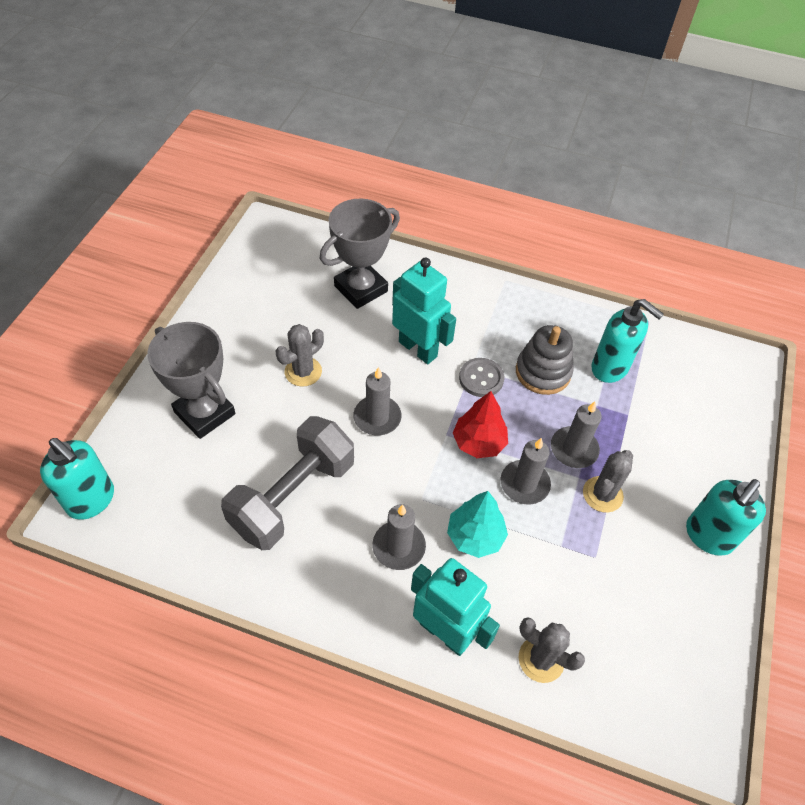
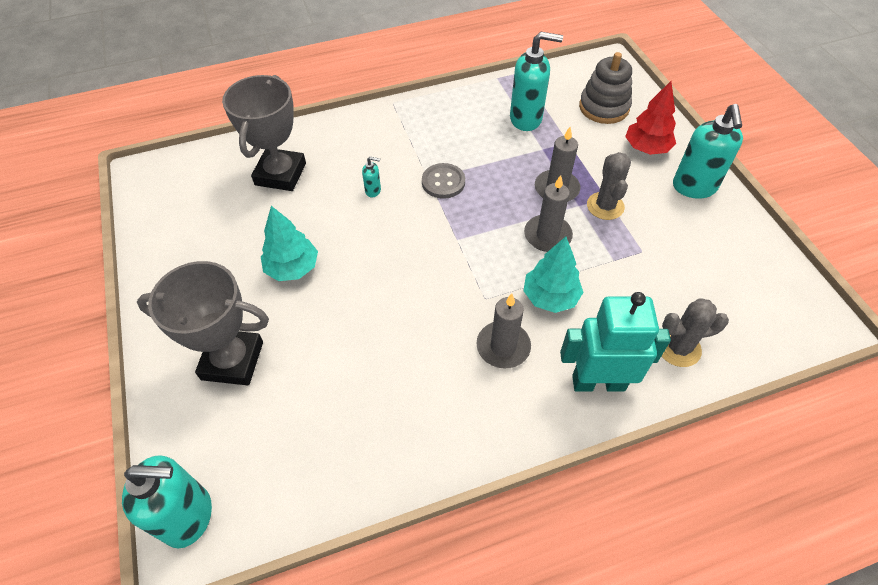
camera: 35 degrees left, 0 degrees up
(293, 496) = (380, 371): grey dumbbell -> none
(303, 371) = (292, 268): grey cactus -> turquoise tree
(377, 417) = (391, 262): grey candle -> none
(418, 349) = (373, 191): turquoise robot -> turquoise soap dispenser
(478, 442) = (486, 229): red tree -> red tree (646, 148)
(543, 372) = (483, 150): grey stacking toy -> grey stacking toy (604, 107)

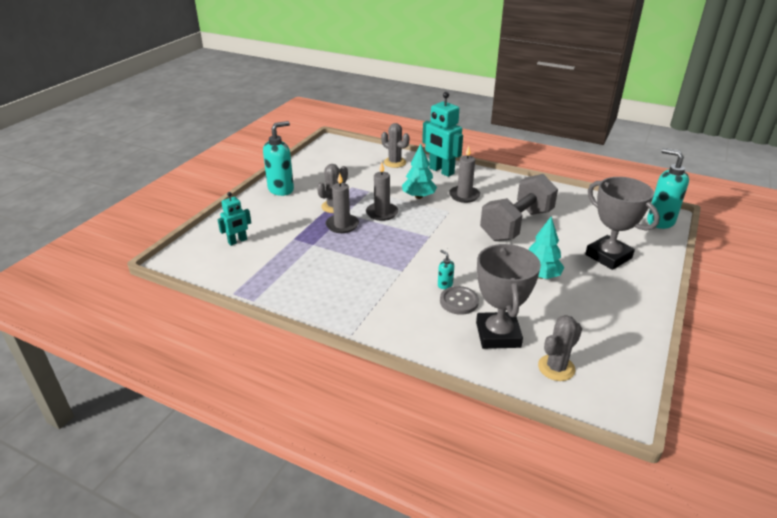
camera: 135 degrees left, 20 degrees down
(211, 177) = (556, 368): none -> grey cactus
(280, 174) = (498, 335): grey trophy -> grey trophy turned 60 degrees counterclockwise
(383, 336) = (516, 225): none -> grey dumbbell
(443, 182) = (396, 263): grey button -> grey button (459, 301)
(526, 119) = (289, 264): turquoise soap dispenser -> none
(604, 107) = (237, 241): grey stacking toy -> turquoise robot
(646, 148) = (264, 213): red tree -> none

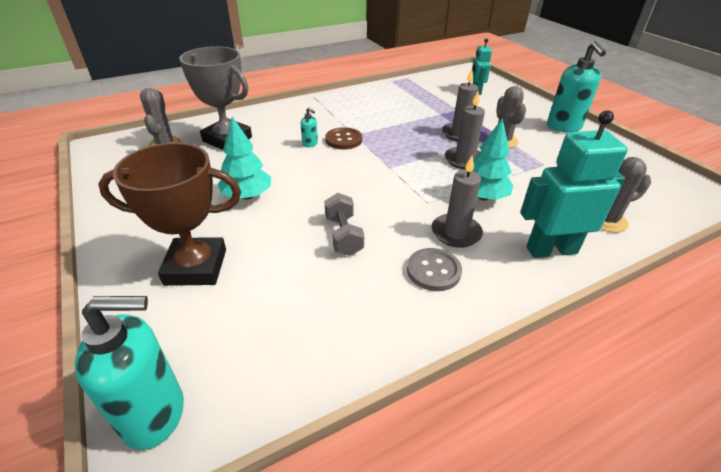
camera: 125 degrees right, 5 degrees up
(417, 272) = (343, 140): none -> brown button
(445, 285) = (310, 144): turquoise soap dispenser -> turquoise soap dispenser turned 45 degrees clockwise
(459, 301) = (282, 141): grey button -> grey button (433, 271)
(516, 225) = (343, 235): grey dumbbell -> grey dumbbell, size x0.50
(608, 256) = (196, 267): grey trophy -> brown trophy

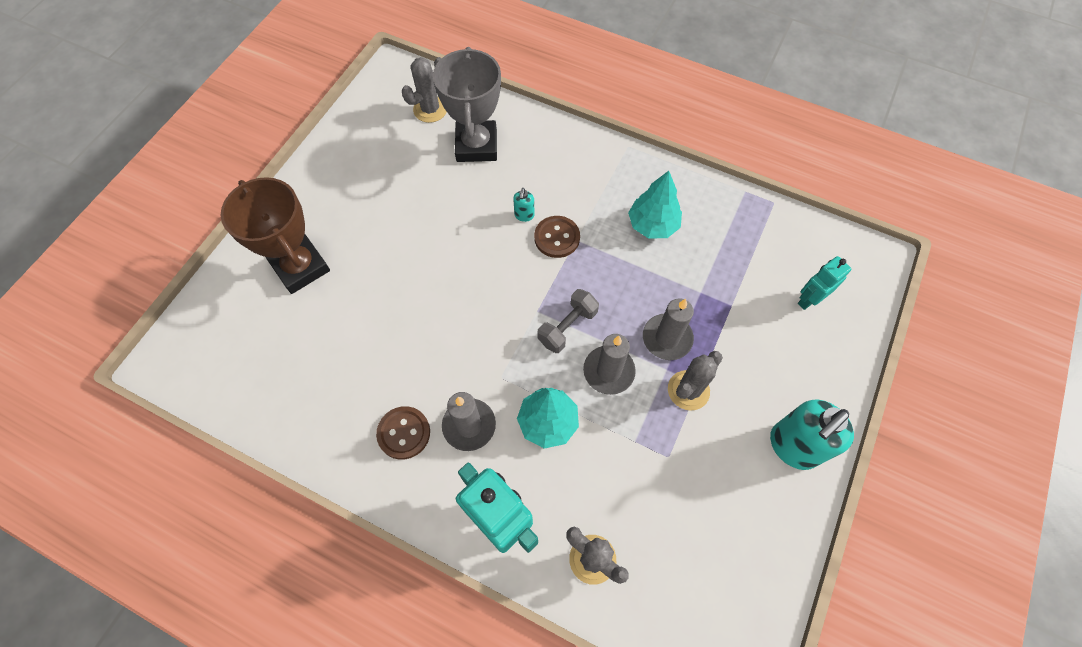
camera: 55 degrees right, 25 degrees up
(155, 414) = (179, 348): turquoise soap dispenser -> none
(247, 196) = (404, 231): turquoise tree -> turquoise tree (652, 225)
(343, 235) = (402, 339): grey dumbbell -> grey dumbbell (567, 327)
(433, 271) = (404, 433): grey button -> brown button

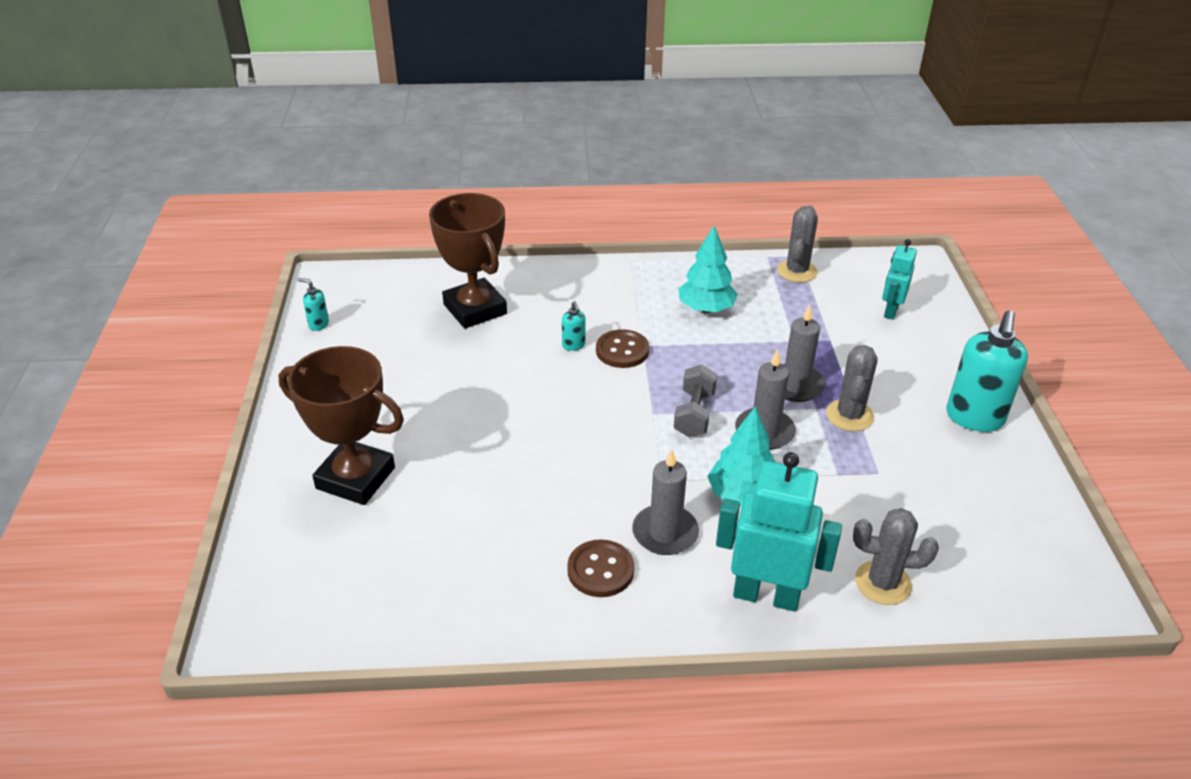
camera: 30 degrees left, 25 degrees down
(361, 112) = (318, 324): none -> turquoise soap dispenser
(430, 109) = (398, 297): grey cactus -> grey cactus (797, 271)
(476, 145) = (475, 309): grey trophy -> brown trophy

